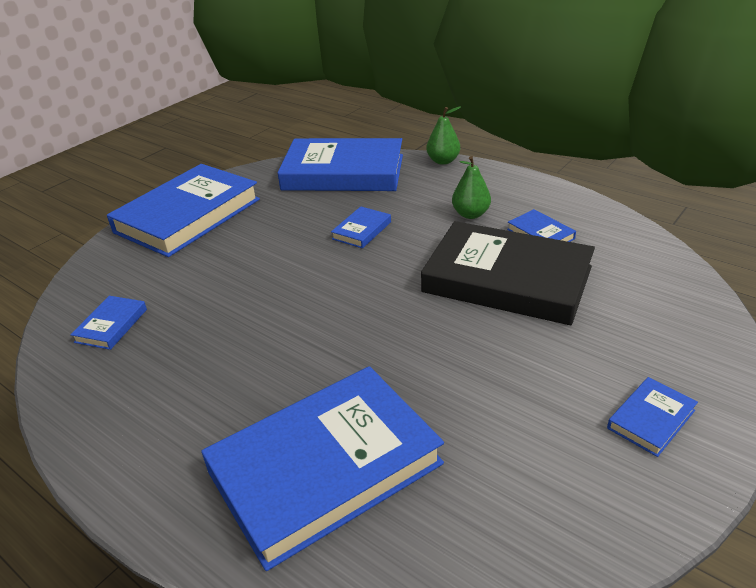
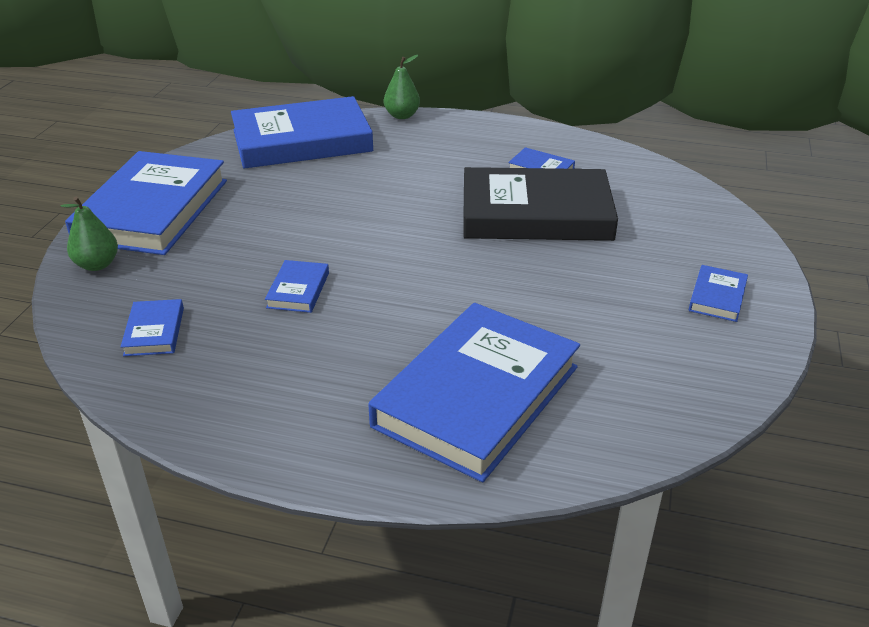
camera: 25 degrees left, 0 degrees up
(362, 230) = (364, 194): blue book -> blue book (298, 290)
(470, 214) = (464, 162): green pear -> green pear (97, 265)

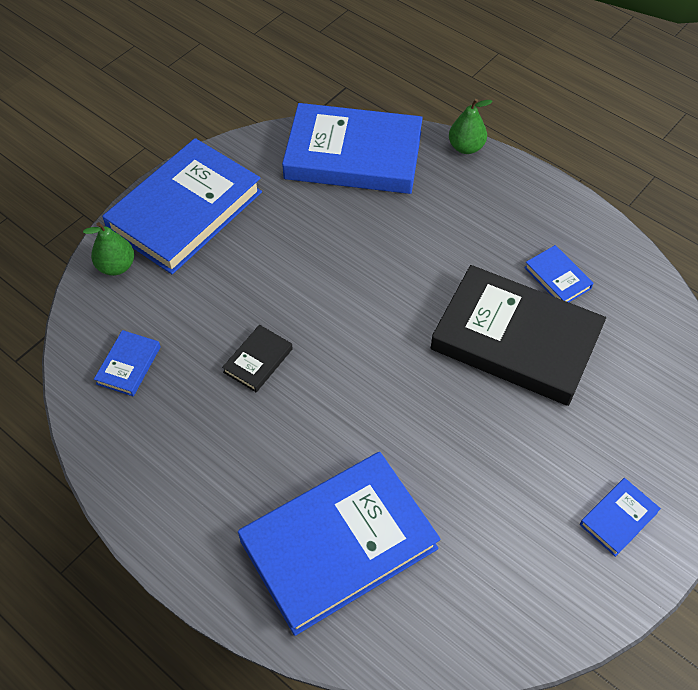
camera: 25 degrees right, 20 degrees up
(298, 290) = (258, 360): blue book -> black book

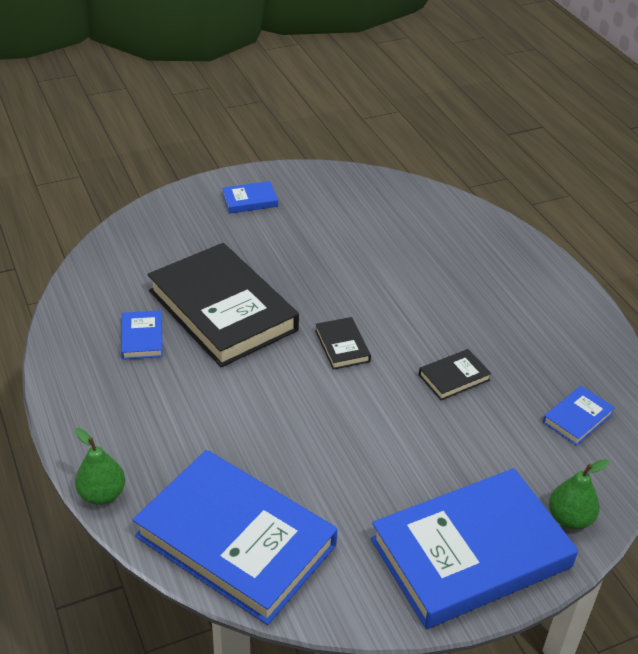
camera: 155 degrees left, 15 degrees down
(338, 544) = (448, 251): blue book -> none
(379, 350) = (342, 346): none -> black book

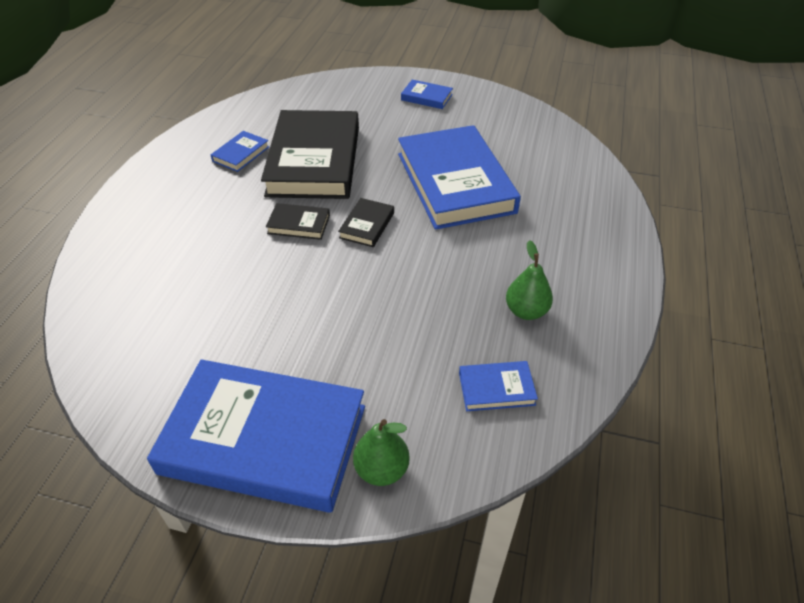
camera: 40 degrees right, 5 degrees up
(102, 494) = (91, 238): green pear -> green pear (526, 311)
(236, 540) = (123, 317): blue book -> blue book (455, 182)
(454, 377) = (426, 294): black book -> black book (299, 224)

